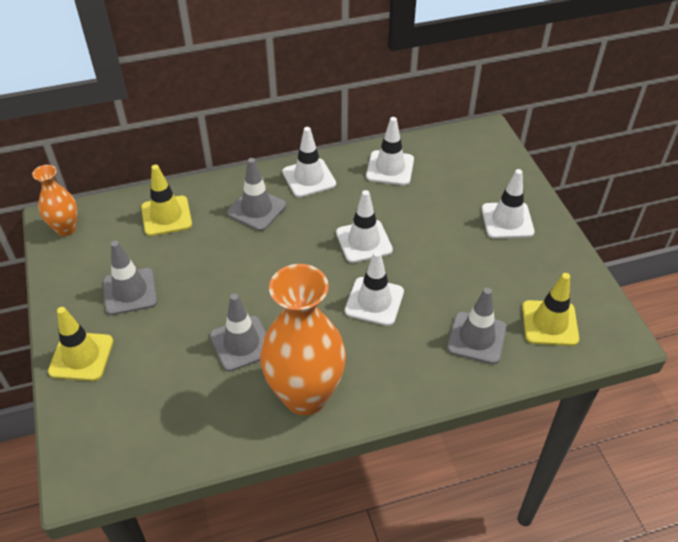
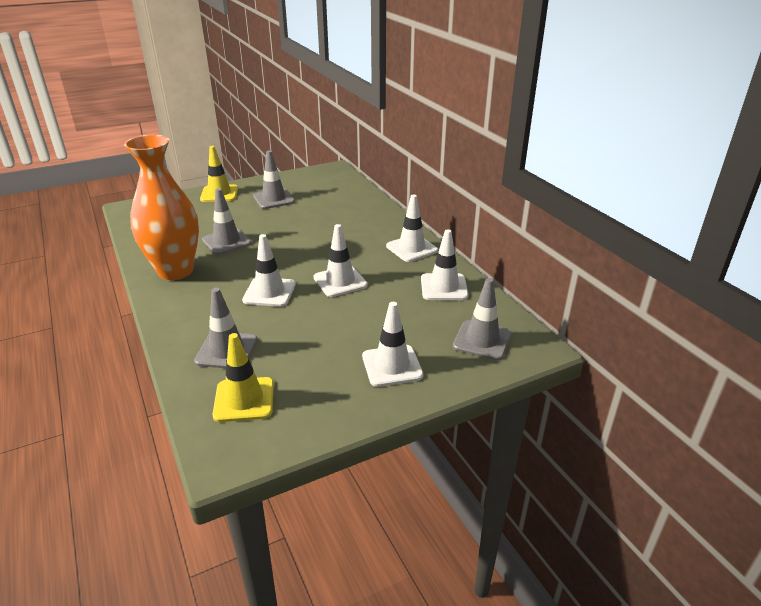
camera: 80 degrees right, 15 degrees down
(66, 229) = (327, 172): orange vase -> none
(166, 216) = (348, 200): yellow traffic cone -> none
(256, 209) = (365, 231): grey traffic cone -> grey traffic cone (482, 340)

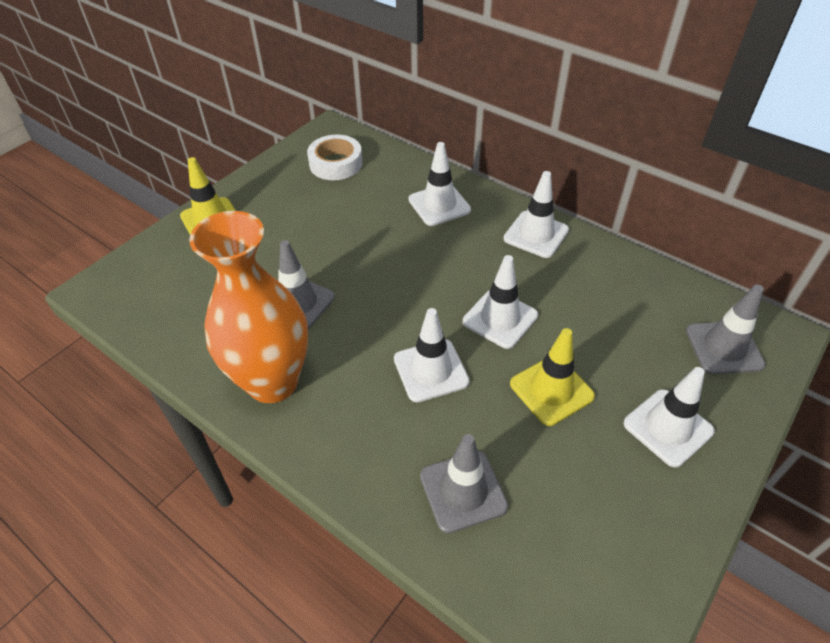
camera: 25 degrees left, 15 degrees up
(244, 399) = (554, 560): yellow traffic cone -> yellow traffic cone (551, 390)
(274, 199) = (296, 206): grey traffic cone -> none
(319, 185) = (336, 163): none -> white tape
(444, 287) = (620, 283): white traffic cone -> white traffic cone (439, 205)

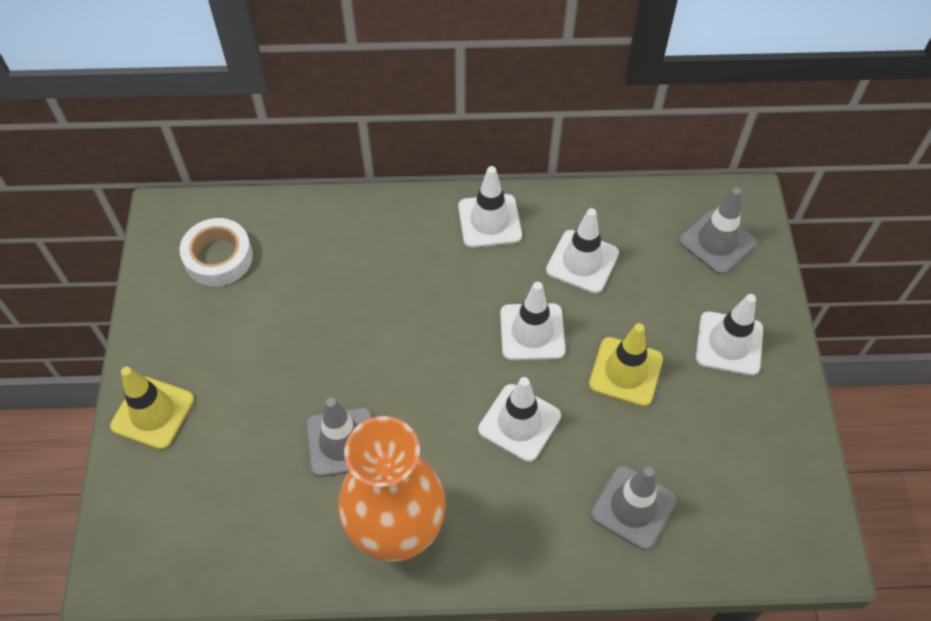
camera: 40 degrees left, 10 degrees up
(439, 205) = (373, 243): white traffic cone -> white traffic cone (582, 262)

